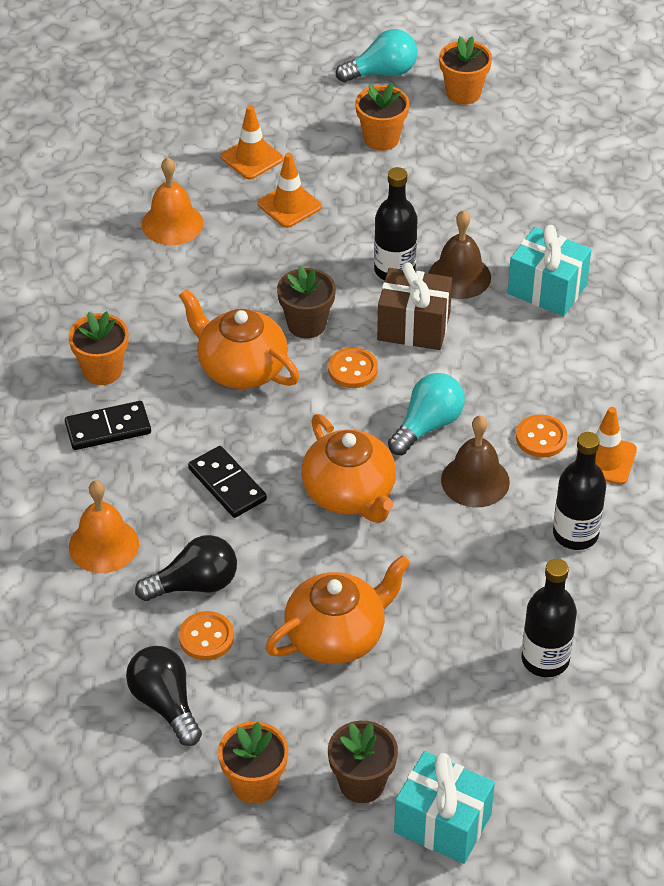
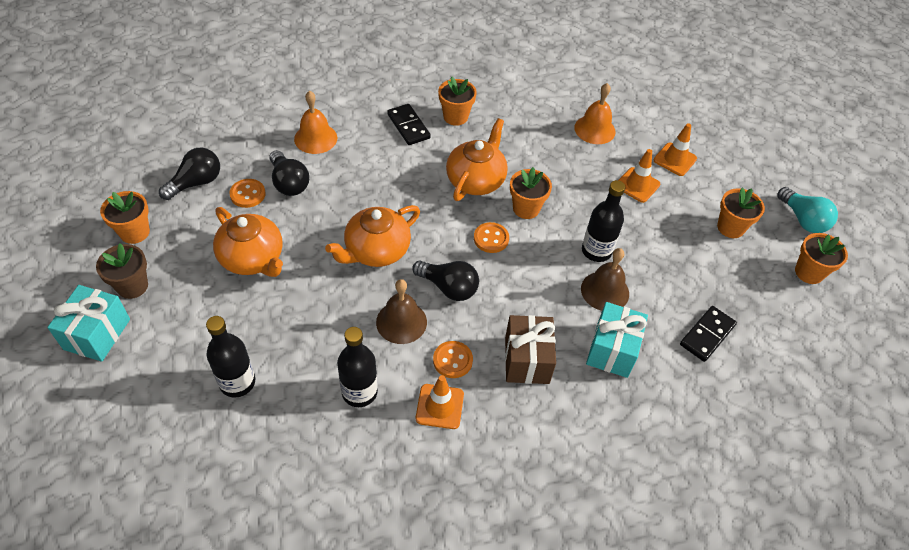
camera: 75 degrees right, 5 degrees up
(227, 484) = (373, 187): black domino -> black domino (707, 335)
(306, 324) = (526, 208): brown flower pot -> orange flower pot
(413, 327) = (543, 268): brown gift -> brown gift (527, 360)
(427, 425) = (448, 287): turquoise light bulb -> black light bulb

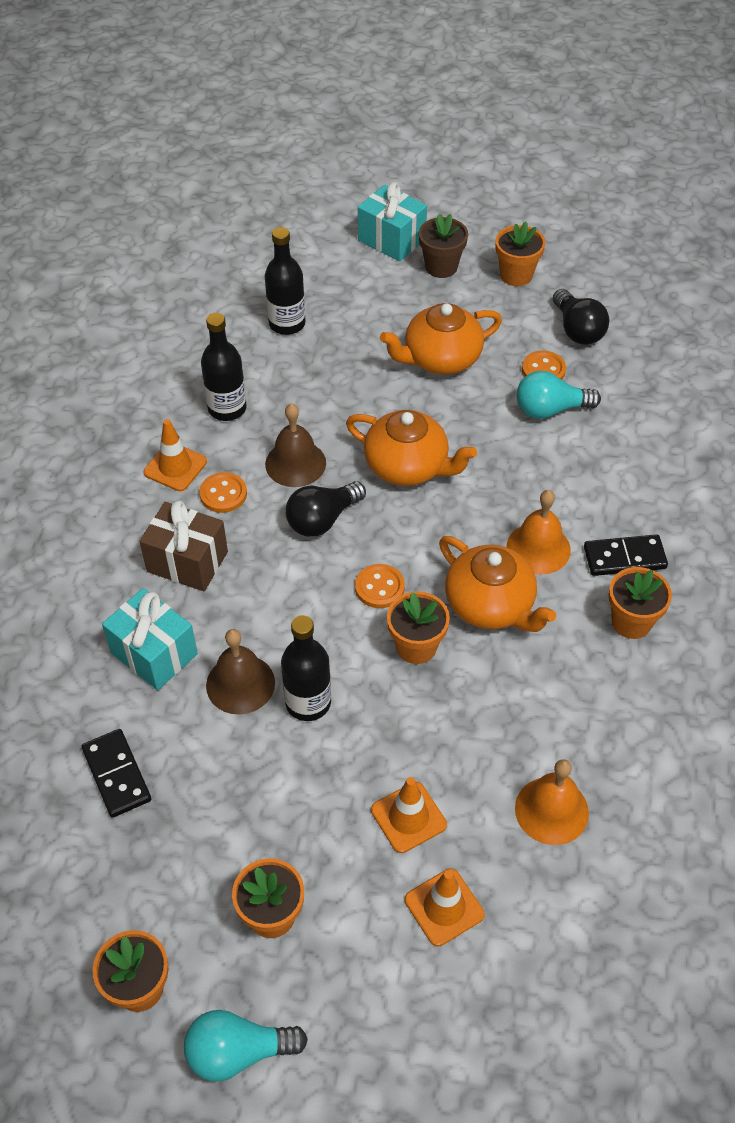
camera: 115 degrees right, 0 degrees up
(289, 183) = (550, 409): black light bulb -> turquoise light bulb
(315, 138) = (626, 451): orange bell -> orange bell (538, 548)
(376, 251) = (408, 466): orange teapot -> orange teapot turned 135 degrees clockwise

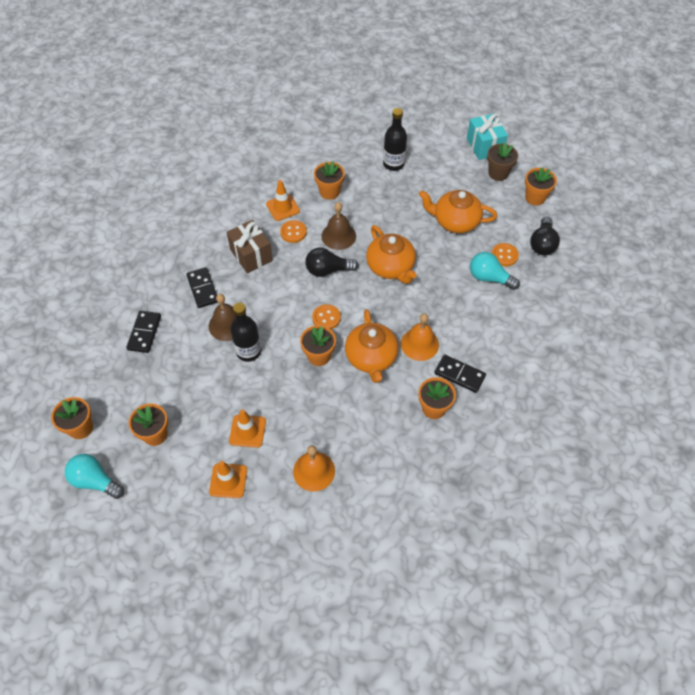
camera: 35 degrees right, 5 degrees up
(154, 653) = (203, 289): turquoise gift -> black domino
(227, 408) = (329, 192): black bottle -> orange flower pot

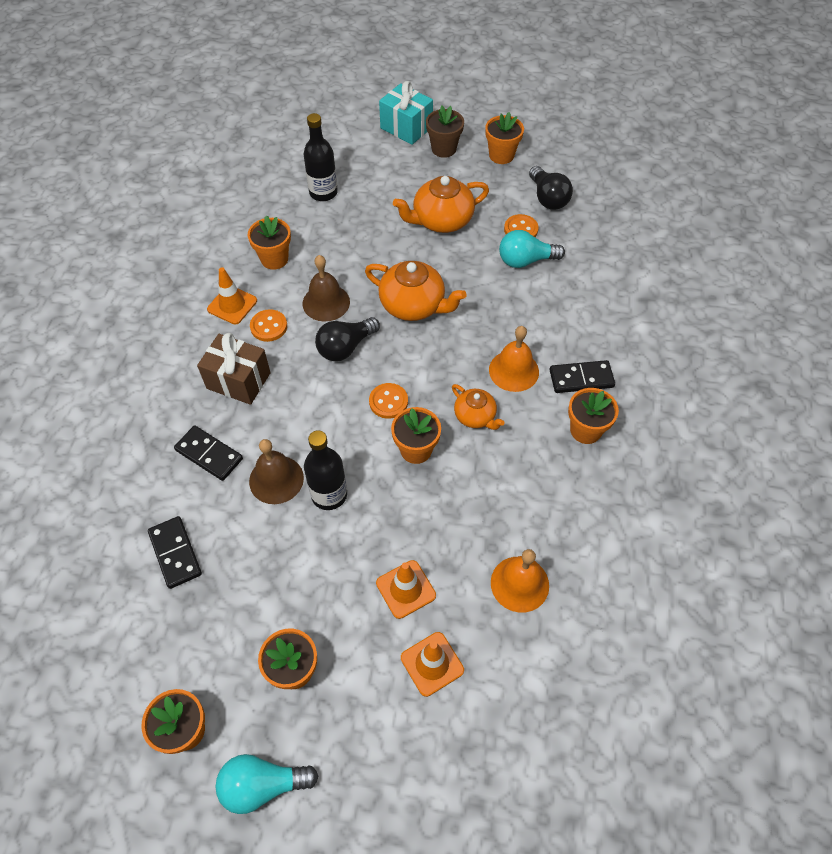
camera: 35 degrees left, 0 degrees up
(371, 357) = (475, 416): orange teapot -> orange teapot, size x0.59

